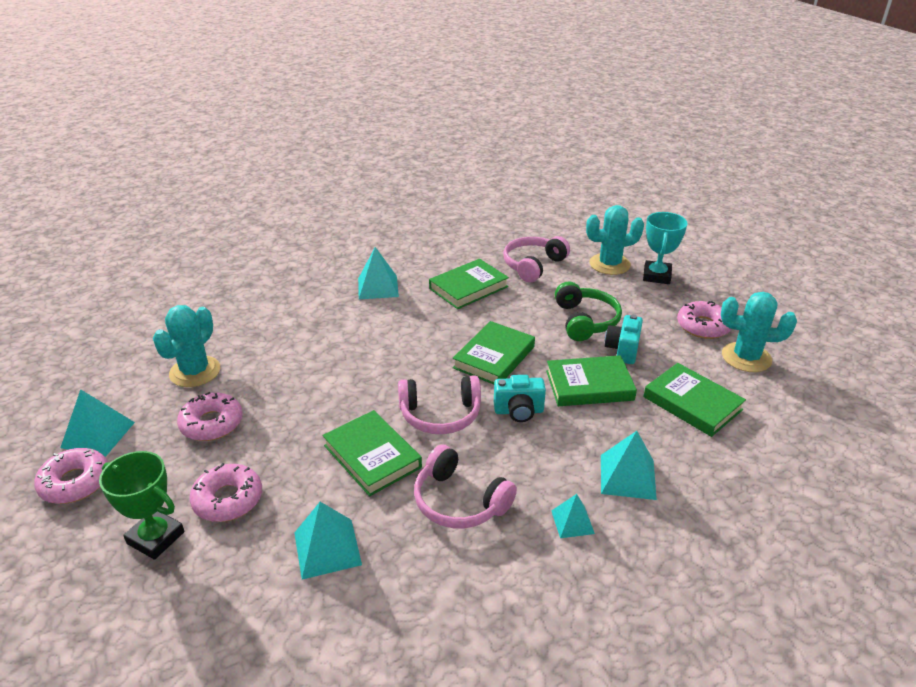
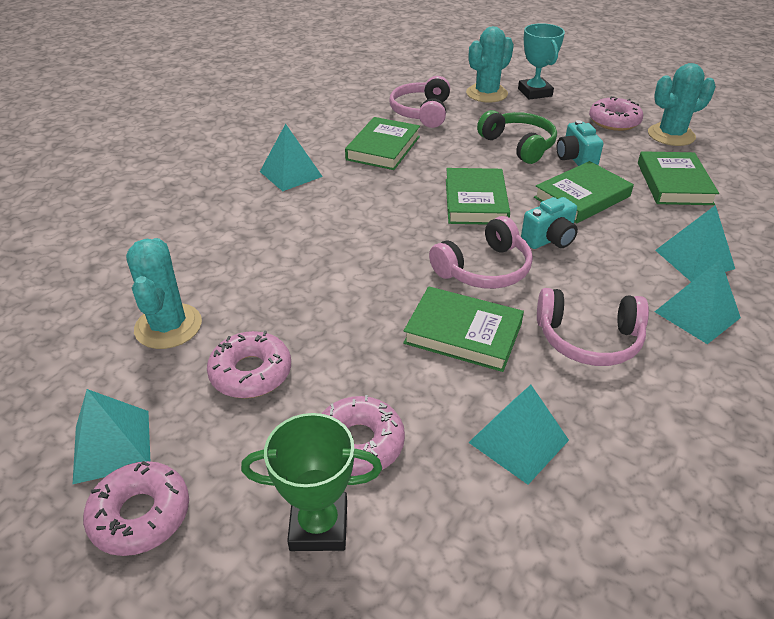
camera: 30 degrees left, 5 degrees up
(572, 522) = (697, 314): turquoise pyramid -> turquoise pyramid, size x1.61
(692, 403) = (674, 183): green book -> green book turned 75 degrees clockwise

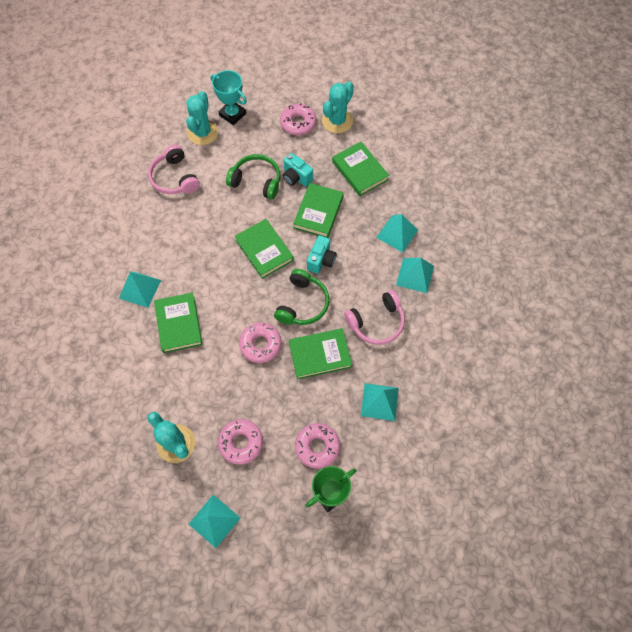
camera: 35 degrees left, 25 degrees up
(140, 515) = (257, 540): pink donut -> pink donut (260, 344)
(383, 148) = (177, 230): green book -> green book (179, 324)
(484, 269) = (302, 304): pink headphones -> green headphones

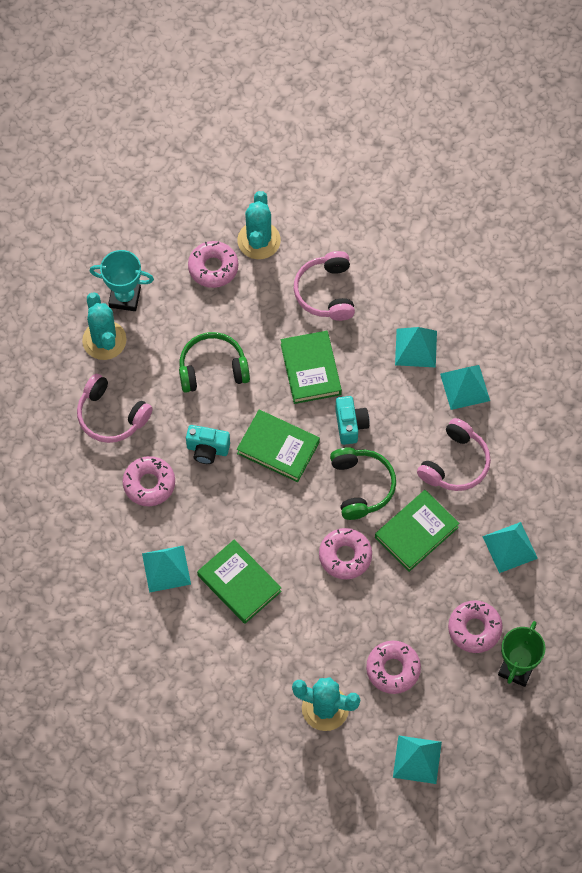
camera: 30 degrees left, 0 degrees up
(167, 230) = (149, 484): none -> pink donut
(296, 177) = (257, 339): turquoise camera -> turquoise camera (207, 449)
(359, 171) = (326, 292): green book -> pink headphones

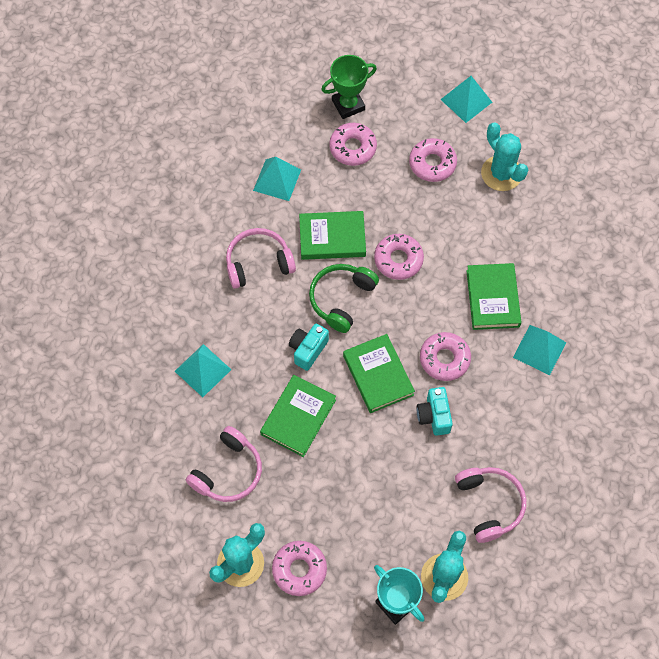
camera: 140 degrees left, 0 degrees up
(149, 484) = (502, 424): pink donut -> pink donut (444, 359)
(207, 449) = (434, 416): turquoise camera -> turquoise camera turned 150 degrees counterclockwise
(212, 368) = (375, 479): green headphones -> none
(464, 387) = (196, 312): turquoise pyramid -> none

